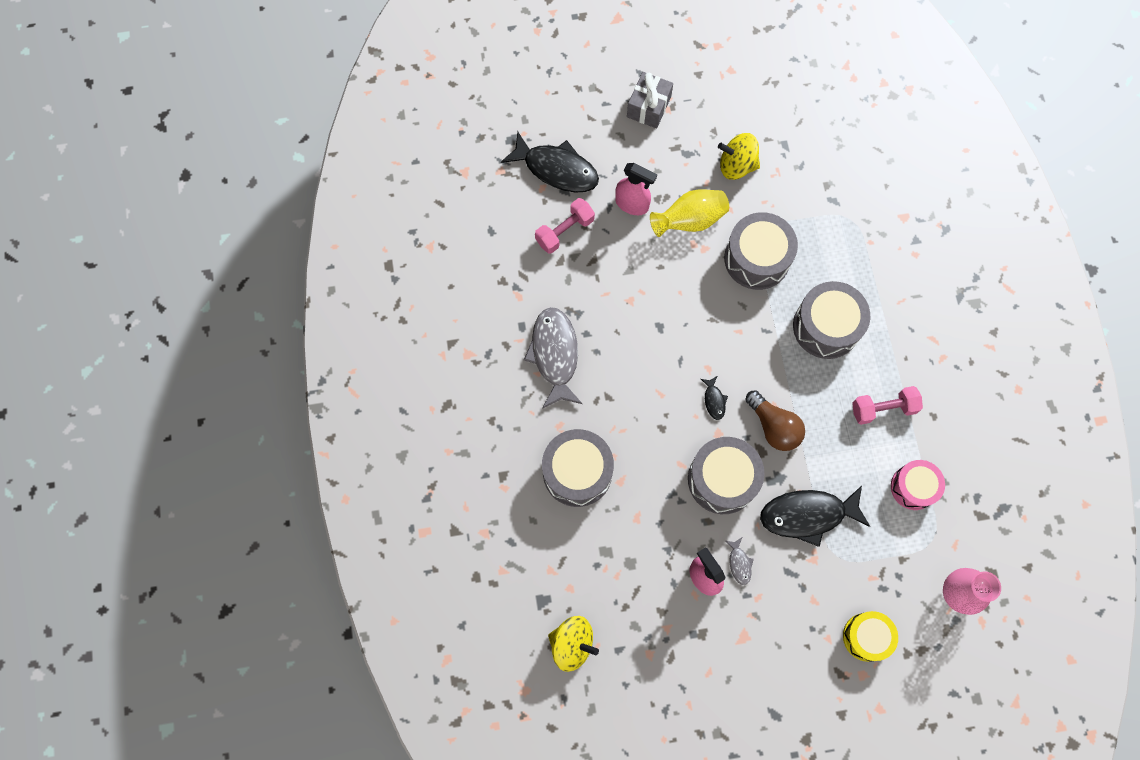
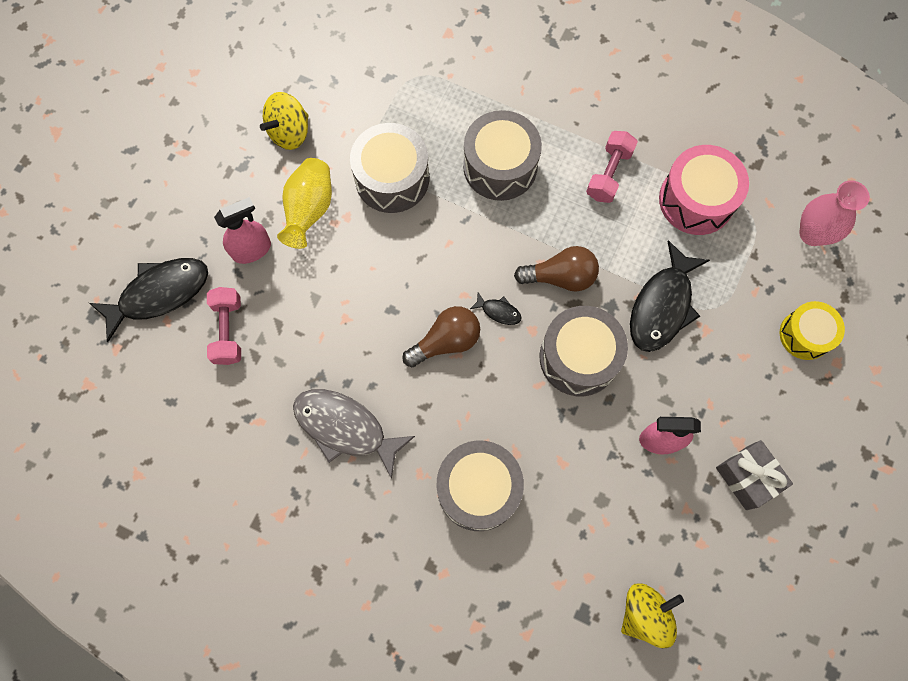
camera: 55 degrees left, 0 degrees up
(648, 107) = (168, 167): grey gift -> grey gift (747, 477)
(665, 379) = (446, 341): none -> brown light bulb
(739, 563) = (668, 398): grey fish -> none
(913, 487) = (696, 200): pink drum -> pink drum, size x1.53

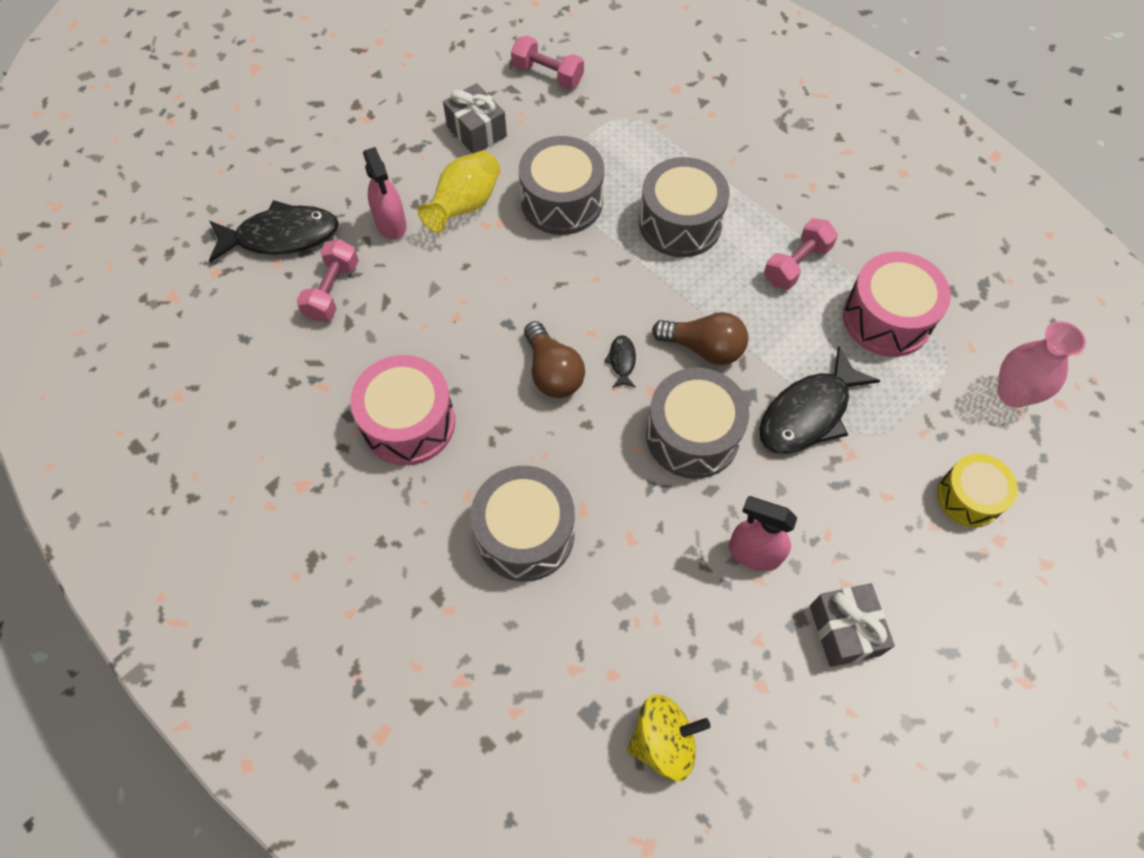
camera: 20 degrees right, 10 degrees down
(252, 249) = (391, 224): pink spray bottle -> pink spray bottle turned 75 degrees clockwise
(289, 132) = (476, 131): yellow spinning top -> grey gift
(330, 54) = (547, 74): none -> pink dumbbell
(345, 428) = (409, 423): grey fish -> pink drum
(446, 341) = (552, 372): brown light bulb -> brown light bulb turned 75 degrees clockwise
(498, 311) = (622, 361): black fish -> black fish turned 135 degrees counterclockwise

